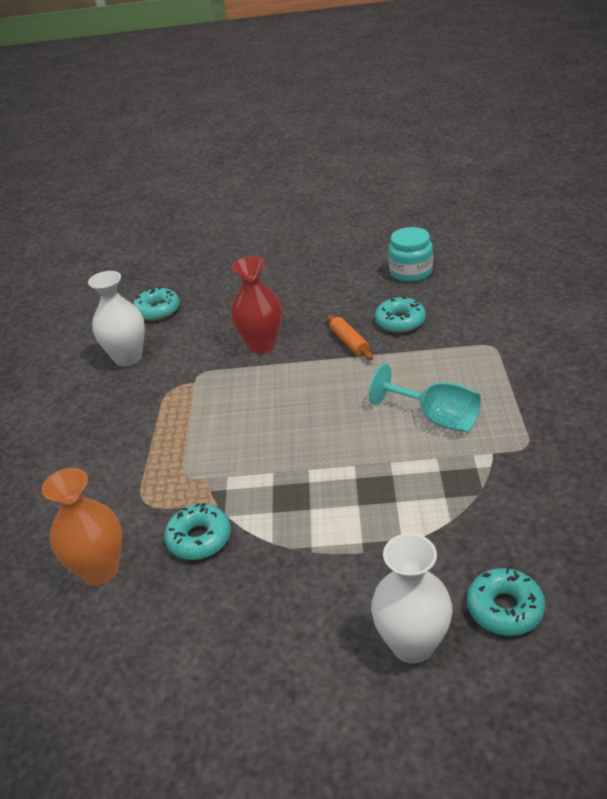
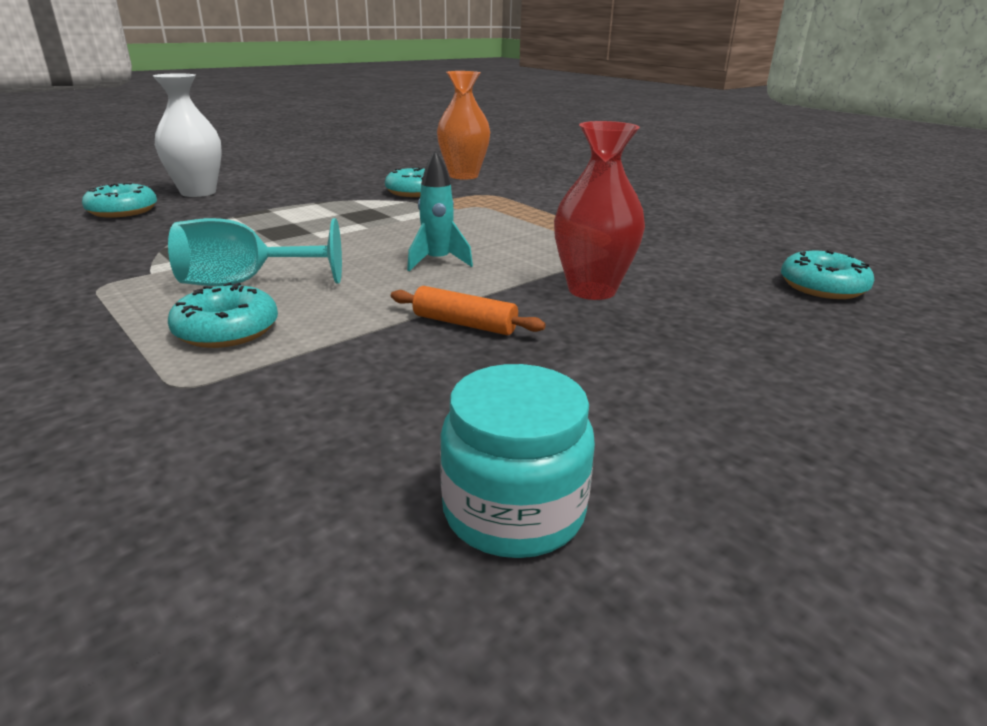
camera: 135 degrees right, 10 degrees down
(128, 358) = (720, 244): white vase -> none
(308, 400) = (437, 262): none -> turquoise rocket
(400, 322) = (410, 377): turquoise donut -> turquoise donut (227, 330)

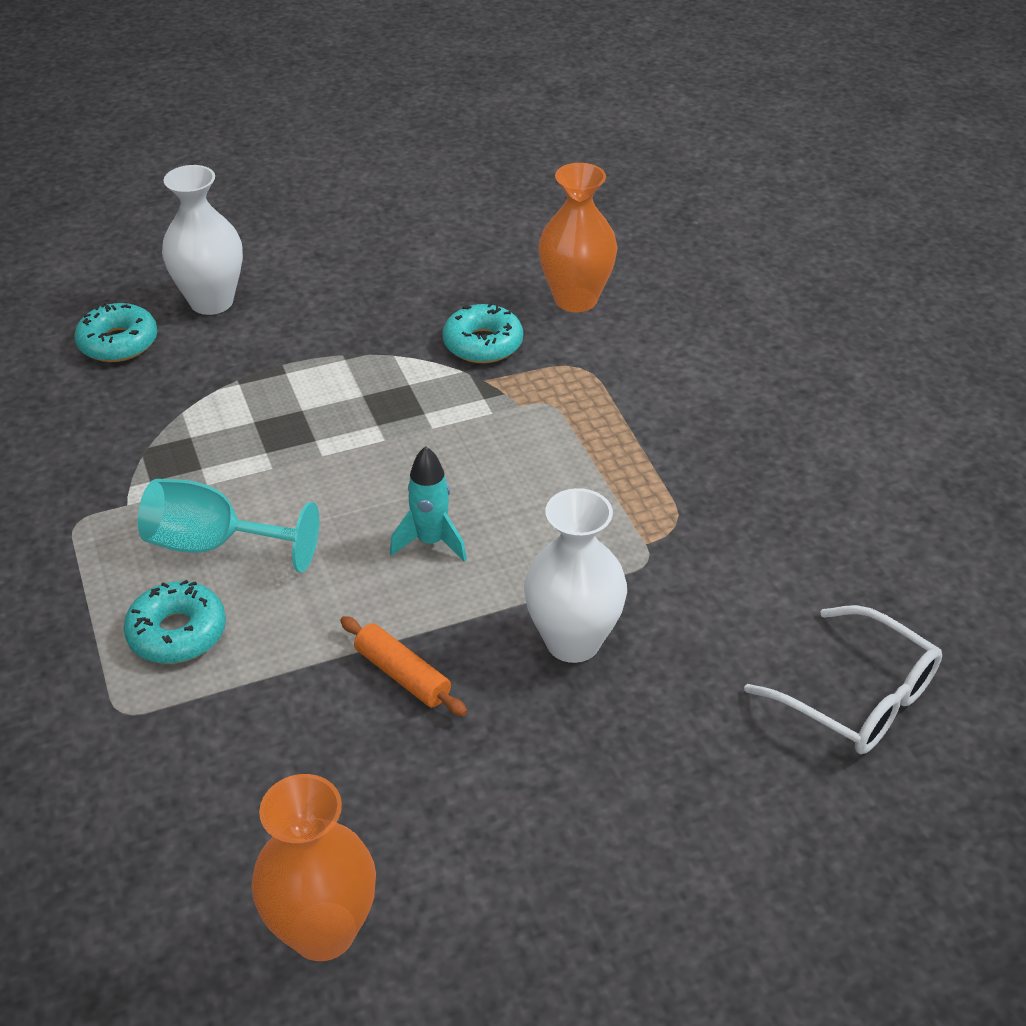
camera: 20 degrees right, 15 degrees up
(513, 510) = (323, 931): turquoise jar -> orange vase
(592, 290) = (573, 641): red vase -> white vase
(822, 287) = (857, 697): turquoise donut -> white glasses

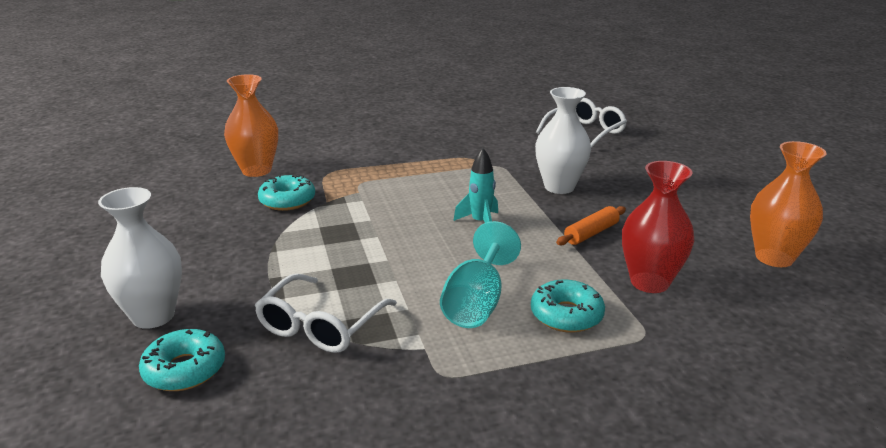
camera: 85 degrees left, 15 degrees down
(180, 419) = (321, 325): none -> white glasses
(252, 735) = (649, 282): none -> red vase

